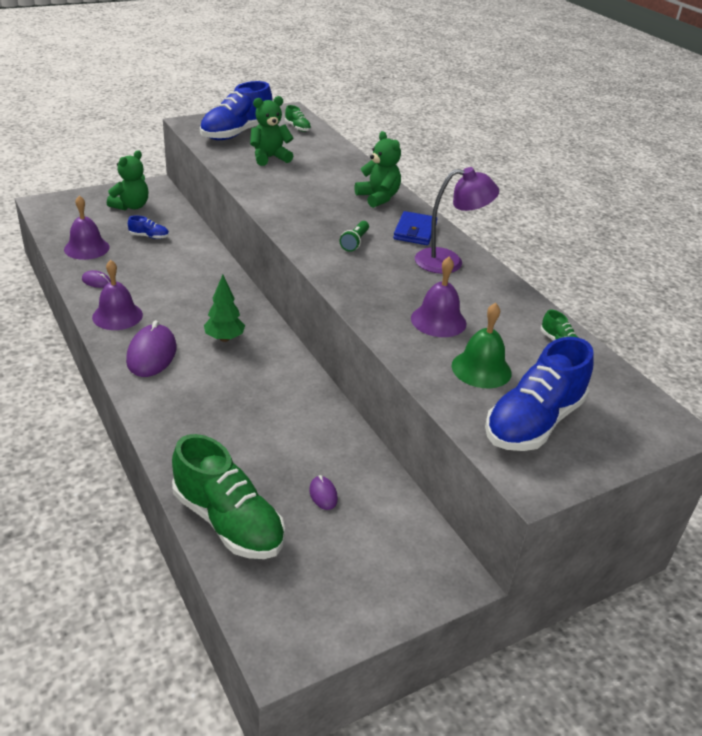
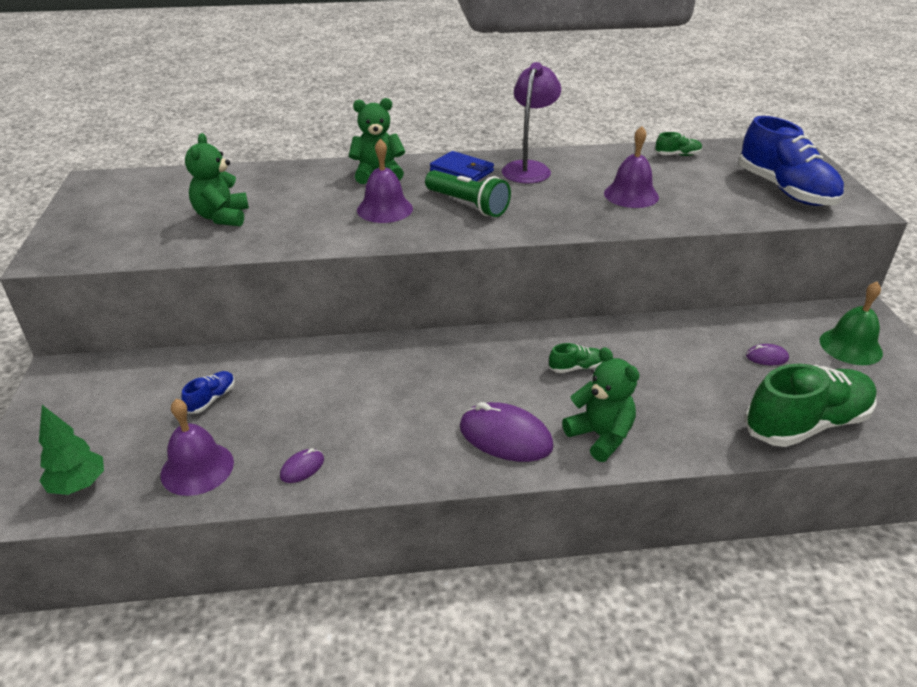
camera: 65 degrees left, 0 degrees up
(117, 316) = (403, 457): purple bell -> purple bell (384, 209)
(131, 206) = (104, 405): green teddy bear -> green teddy bear (600, 436)
(224, 338) = (493, 373): green tree -> green tree (78, 485)
(236, 133) = (124, 227): blue shoe -> none
(297, 128) = (153, 185): green shoe -> green shoe (576, 367)
(355, 242) = (468, 205): green flashlight -> green flashlight, size x1.65
(481, 369) = (710, 193): green bell -> green bell (850, 346)

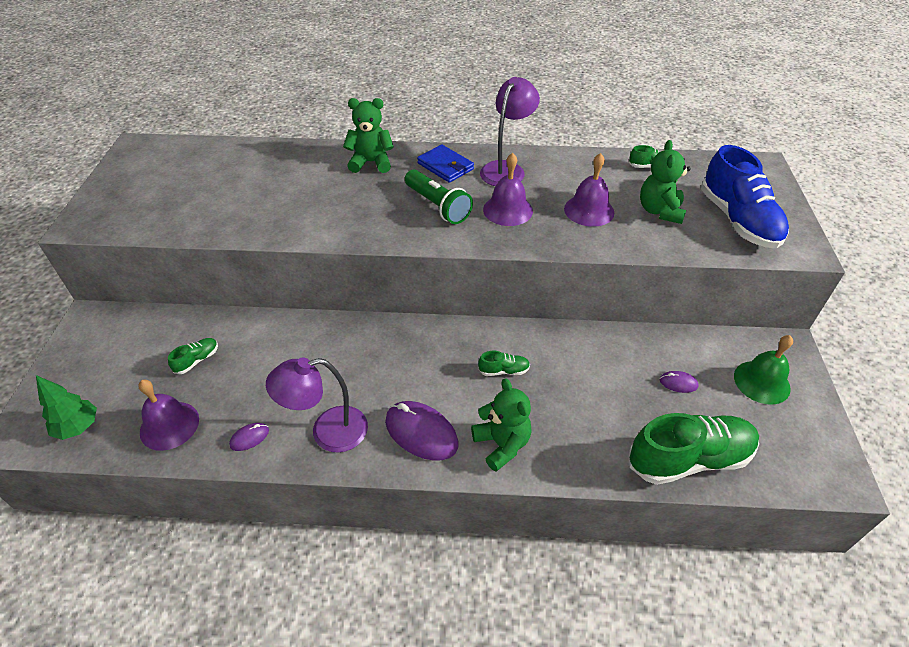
camera: 10 degrees right, 10 degrees up
(211, 399) = (197, 360): blue shoe -> green shoe
(222, 217) = (227, 197): green teddy bear -> green teddy bear (660, 211)
(384, 209) = (364, 203): purple bell -> purple bell (508, 210)
(395, 450) = (328, 432): none -> purple lamp

